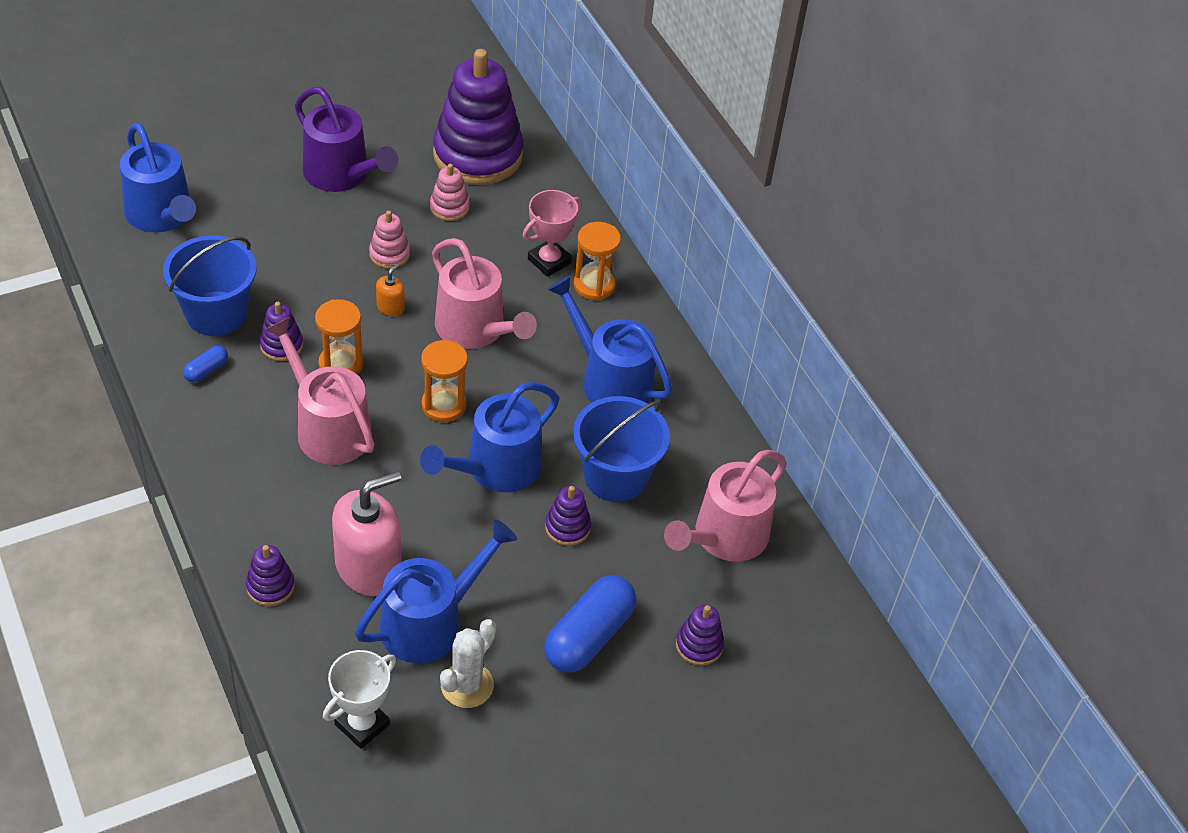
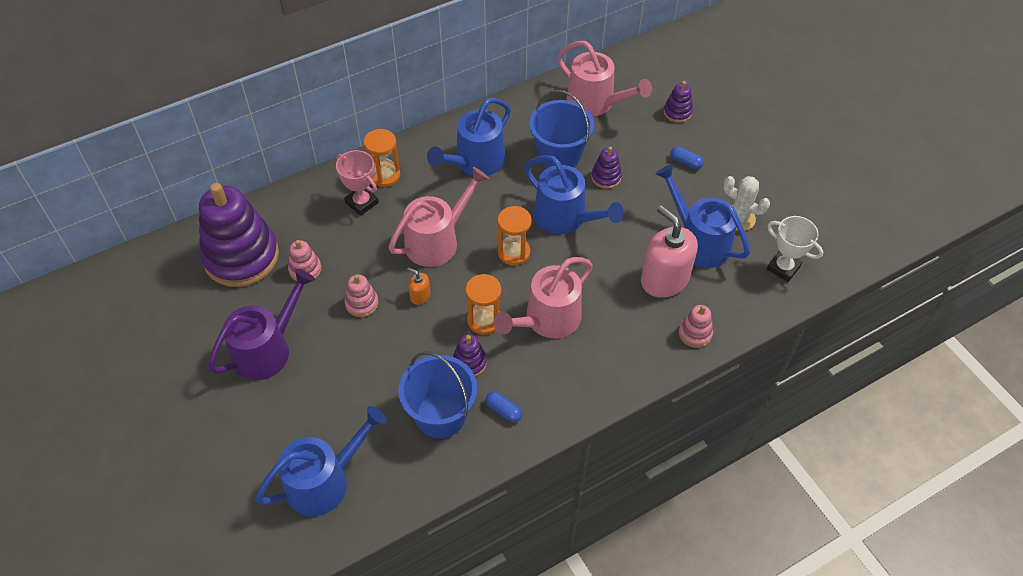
camera: 90 degrees left, 5 degrees up
(270, 586) = (695, 333): purple stacking toy -> pink stacking toy
(589, 636) = (686, 162): blue capsule -> blue capsule, size x0.47

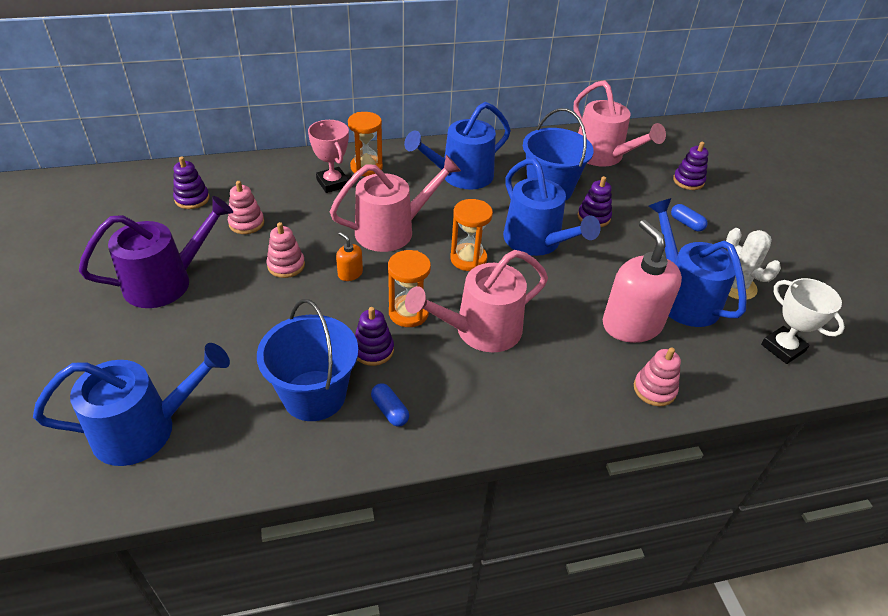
camera: 15 degrees right, 10 degrees down
(241, 257) = (192, 199): purple stacking toy -> purple stacking toy, size x0.43

